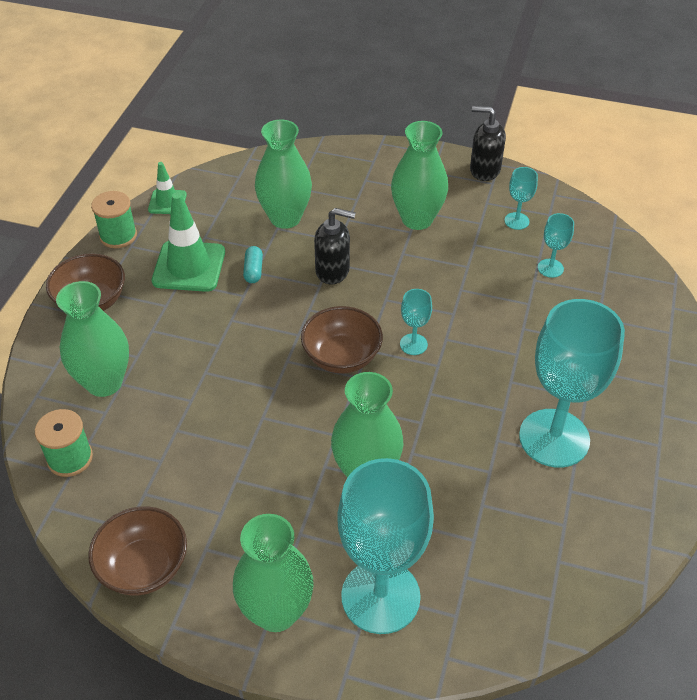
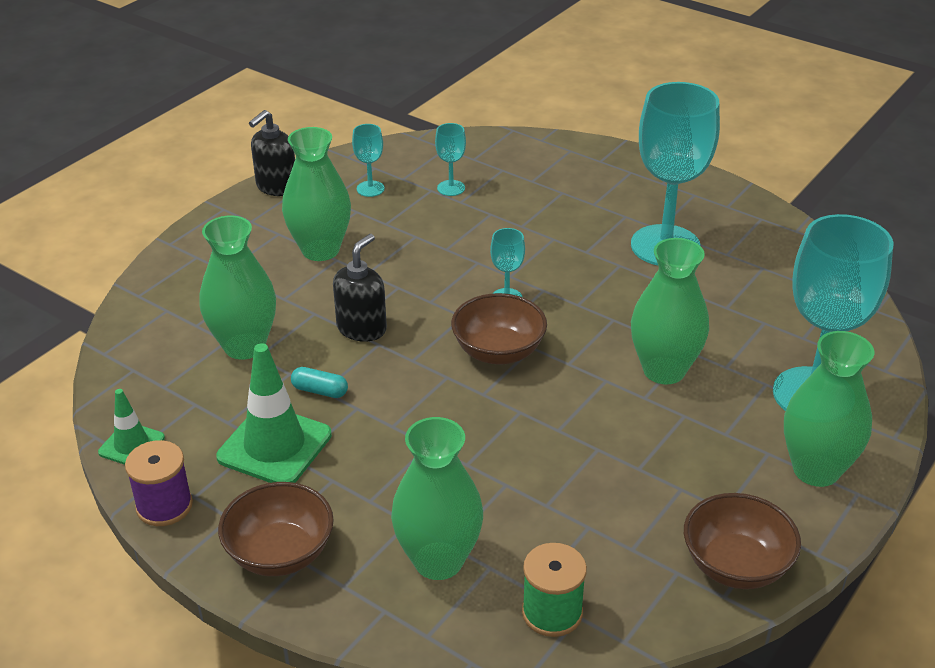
camera: 70 degrees left, 10 degrees down
(118, 236) = (164, 506): green spool -> purple spool

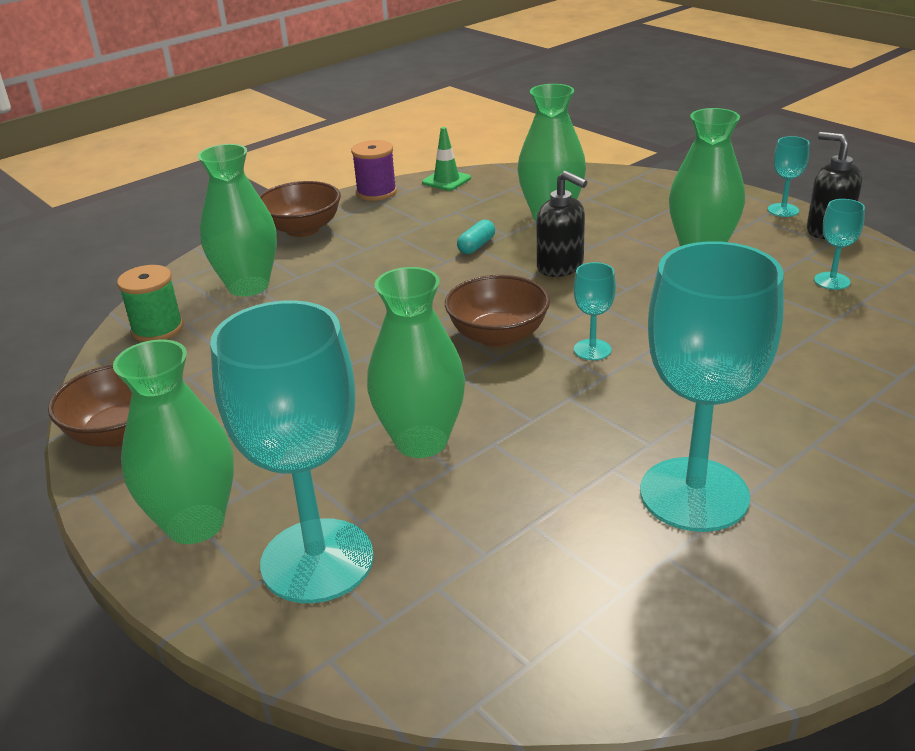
camera: 105 degrees right, 5 degrees down
(274, 446) = (417, 228): green traffic cone -> none
(451, 188) = (841, 333): turquoise goblet -> turquoise goblet (783, 210)

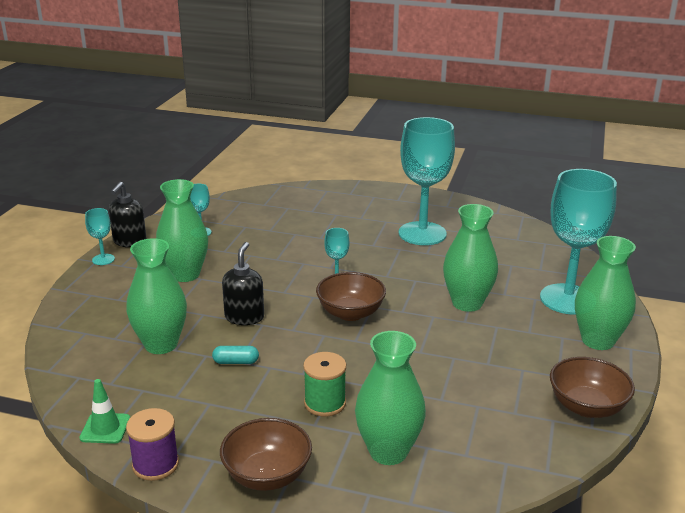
camera: 125 degrees left, 5 degrees down
(157, 329) = (487, 465): green spool -> green spool (325, 403)

